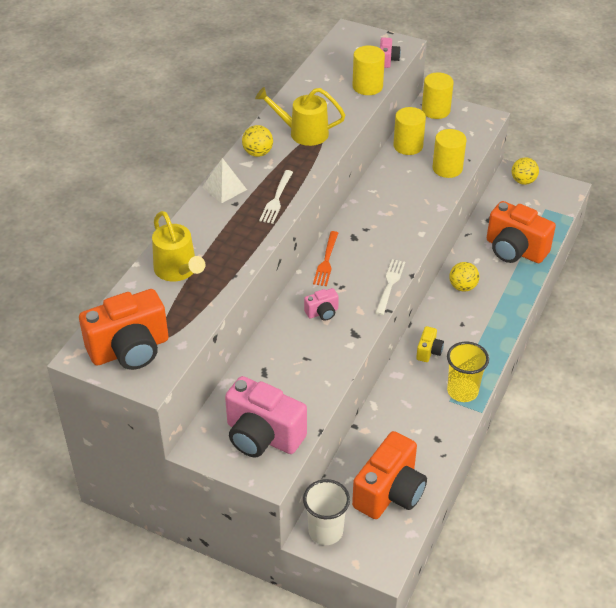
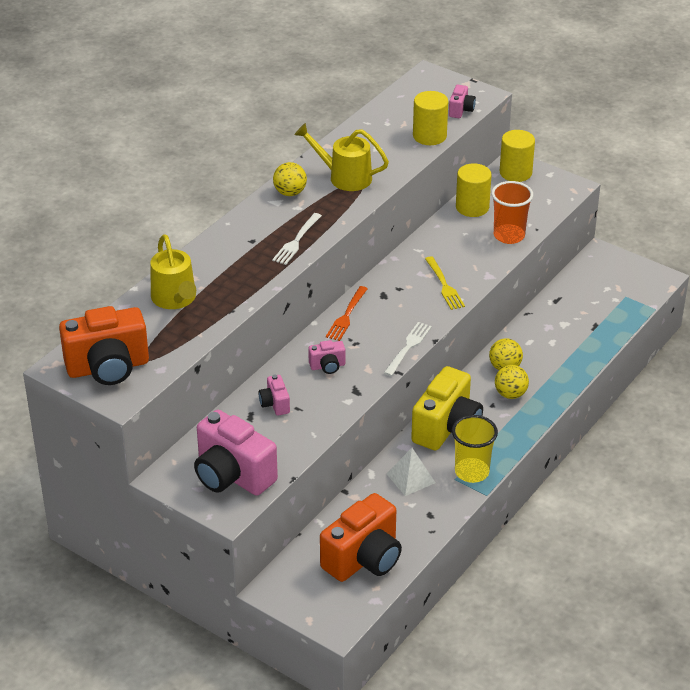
camera: 10 degrees right, 5 degrees down
(224, 188) = (244, 224): white pyramid -> white pyramid (410, 478)
(284, 357) = (275, 404): none -> pink camera
(325, 531) = (286, 586): white cup -> none
(405, 221) = (444, 285): none -> yellow fork
(428, 351) = (447, 428): yellow camera -> yellow camera, size x2.17
(447, 168) = (509, 235): yellow cylinder -> orange cup
(514, 250) = (576, 336): orange camera -> none
(523, 181) = (609, 264): yellow ball -> yellow ball (510, 394)

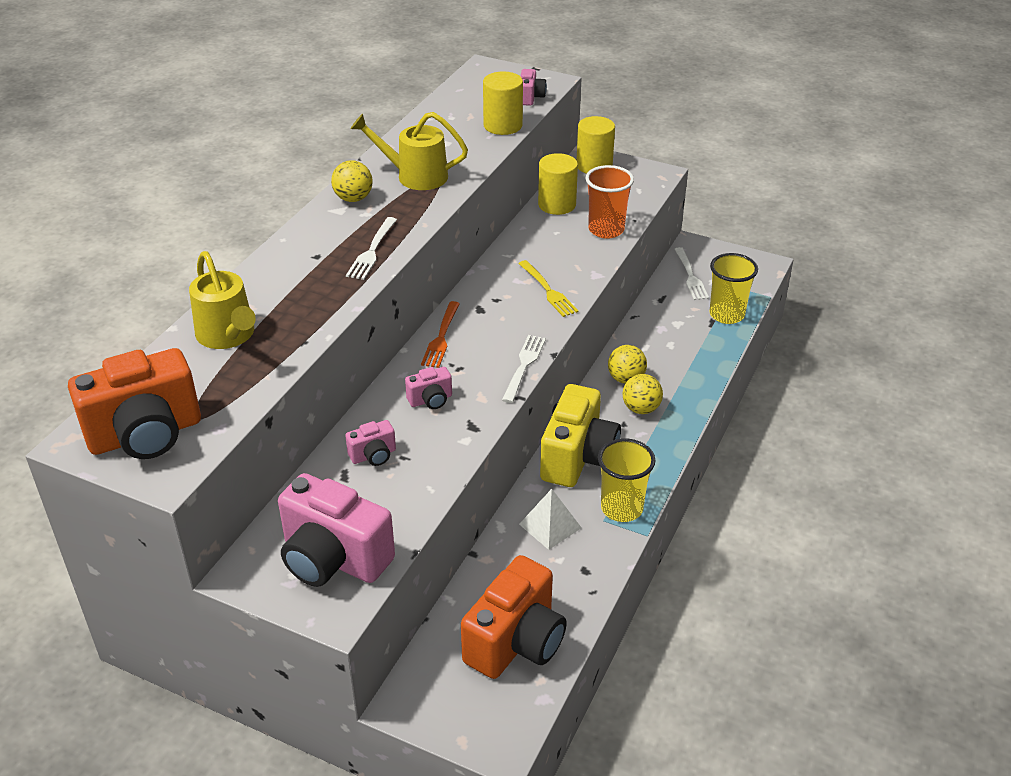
camera: 10 degrees left, 0 degrees up
(275, 404) = (373, 455): pink camera -> pink camera turned 90 degrees counterclockwise
(589, 282) = (690, 276): none -> white fork
(610, 321) = (726, 315): none -> yellow cup

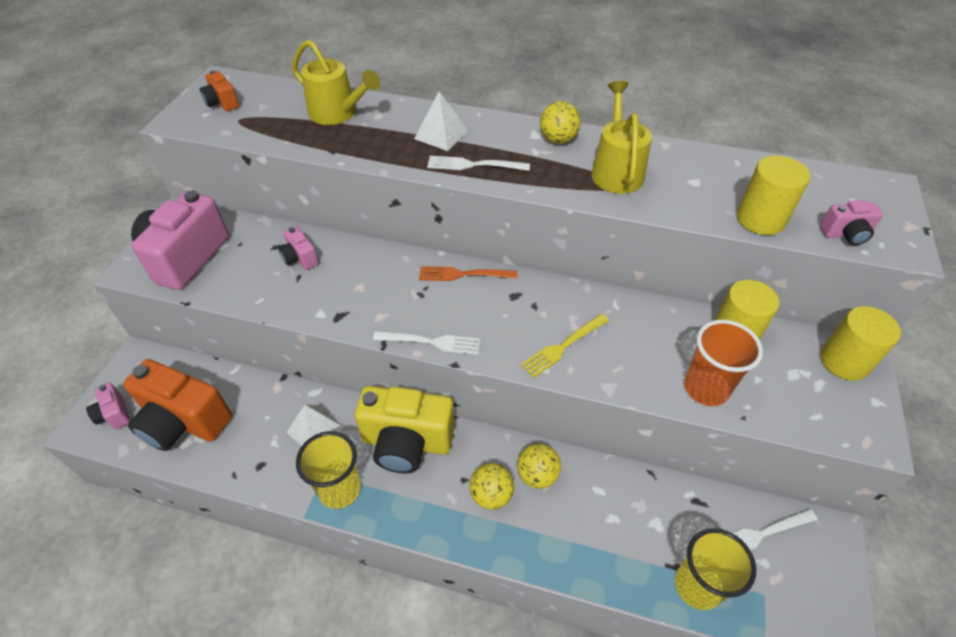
camera: 80 degrees right, 10 degrees up
(145, 435) = (222, 103): orange camera -> orange camera, size x0.46
(228, 336) = (338, 114): yellow watering can -> yellow watering can turned 105 degrees counterclockwise
(309, 266) = (441, 134): none -> white pyramid
(430, 400) = (373, 282): pink camera -> pink camera (114, 414)

